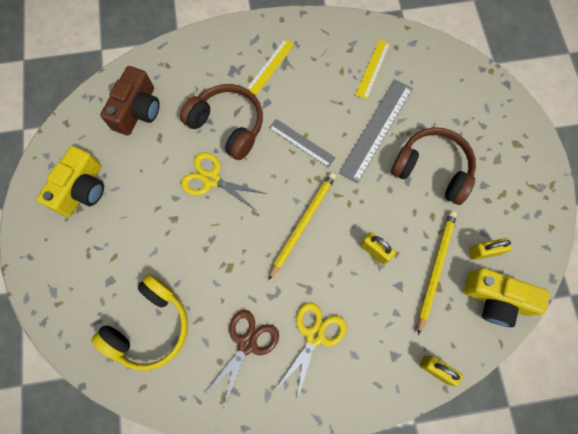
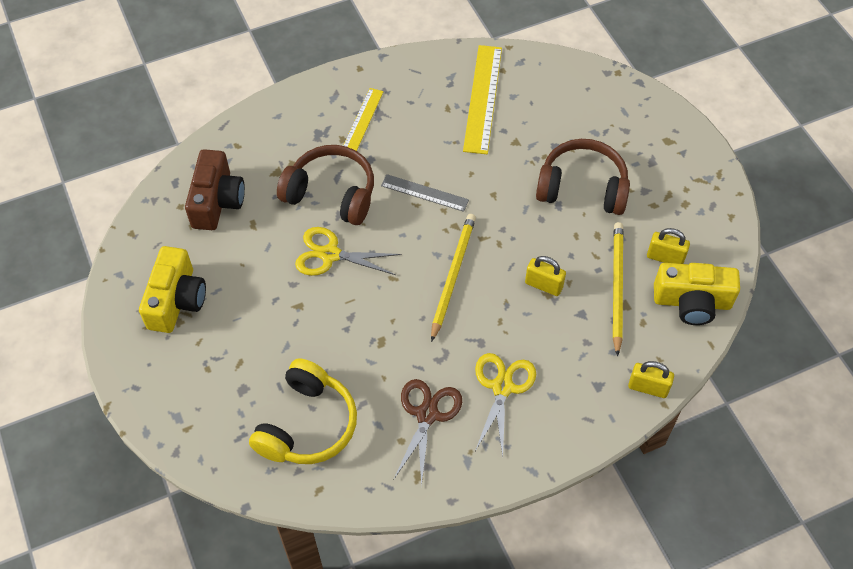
camera: 15 degrees left, 15 degrees down
(373, 69) = (483, 98): yellow ruler -> yellow ruler, size x1.66
(376, 130) = (507, 160): grey ruler -> none
(484, 252) = (665, 257): yellow padlock -> yellow padlock turned 45 degrees clockwise

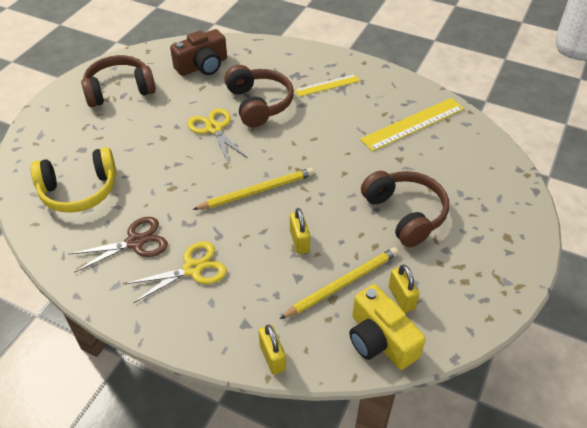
camera: 50 degrees right, 10 degrees down
(176, 300) = (119, 90): yellow camera -> brown headphones
(424, 193) = (306, 141): grey ruler -> none

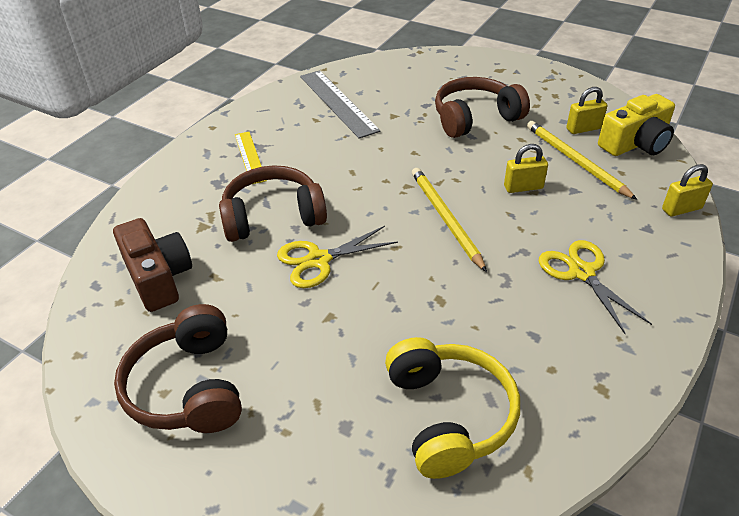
camera: 85 degrees left, 5 degrees down
(135, 242) = (548, 332): brown scissors -> none
(413, 124) = (338, 102): yellow ruler -> grey ruler

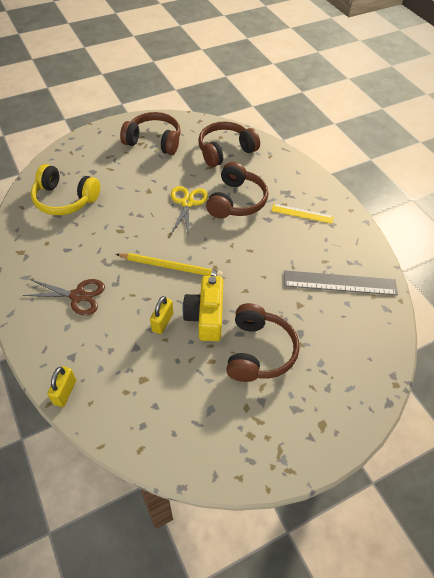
camera: 120 degrees right, 10 degrees up
(158, 277) = (225, 151): brown camera -> brown headphones
(575, 161) = (160, 373): yellow pencil -> none
(581, 272) = (77, 296): yellow scissors -> brown scissors
(583, 129) = (190, 413): yellow padlock -> none
(635, 143) = (144, 433): yellow camera -> yellow camera (206, 316)

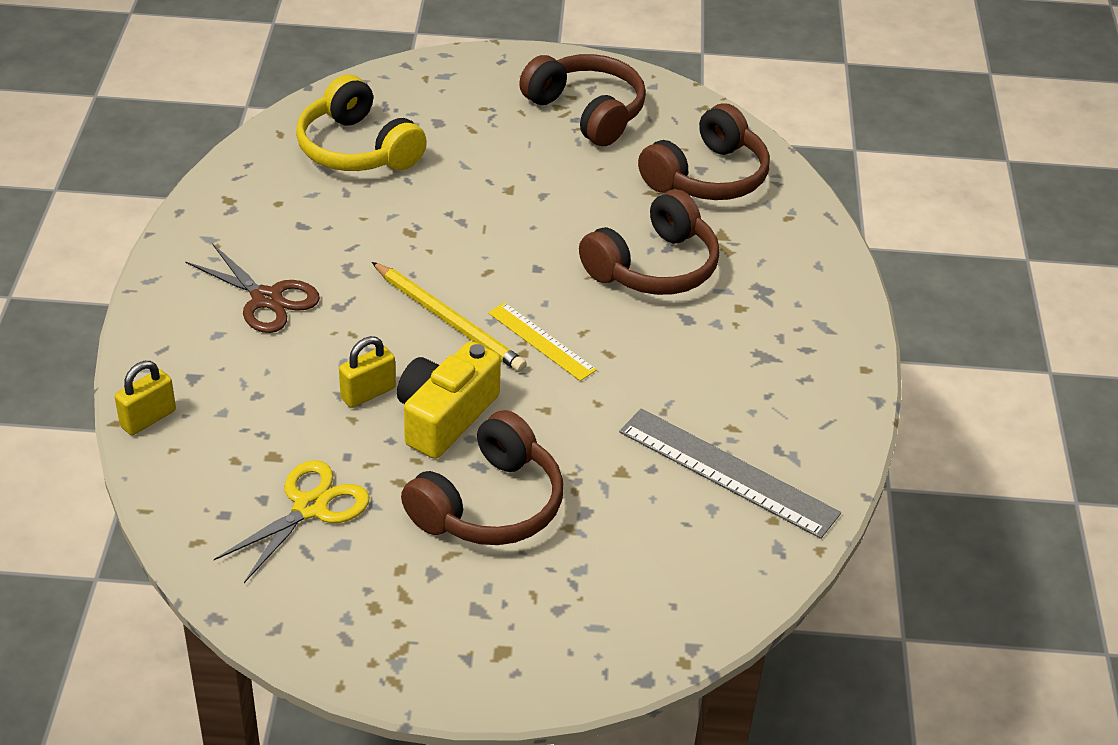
camera: 30 degrees right, 10 degrees down
(187, 203) = (561, 235): yellow scissors -> yellow scissors (310, 507)
(225, 151) = (707, 177): brown headphones -> brown headphones turned 135 degrees clockwise
(302, 213) = (761, 336): yellow ruler -> yellow ruler (541, 341)

